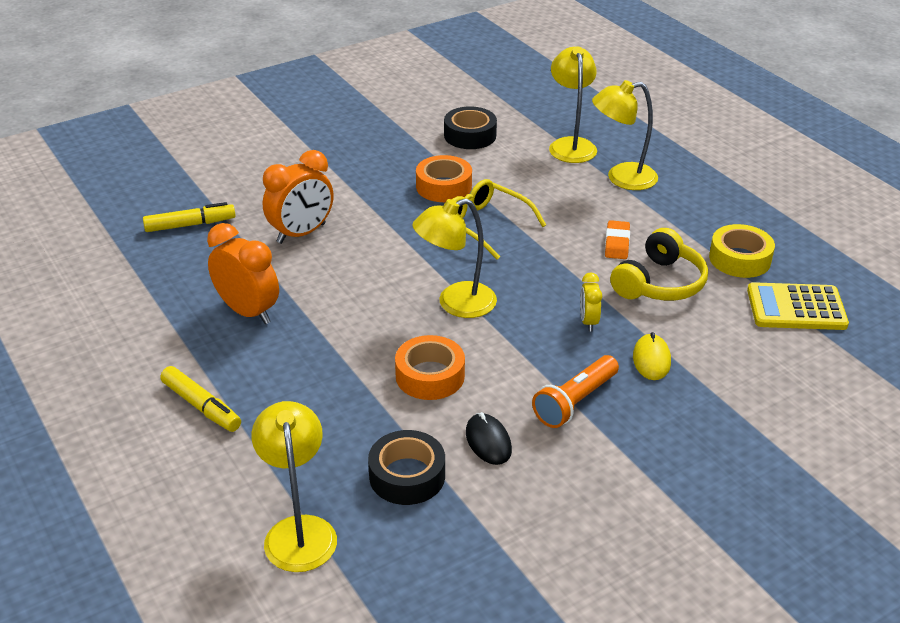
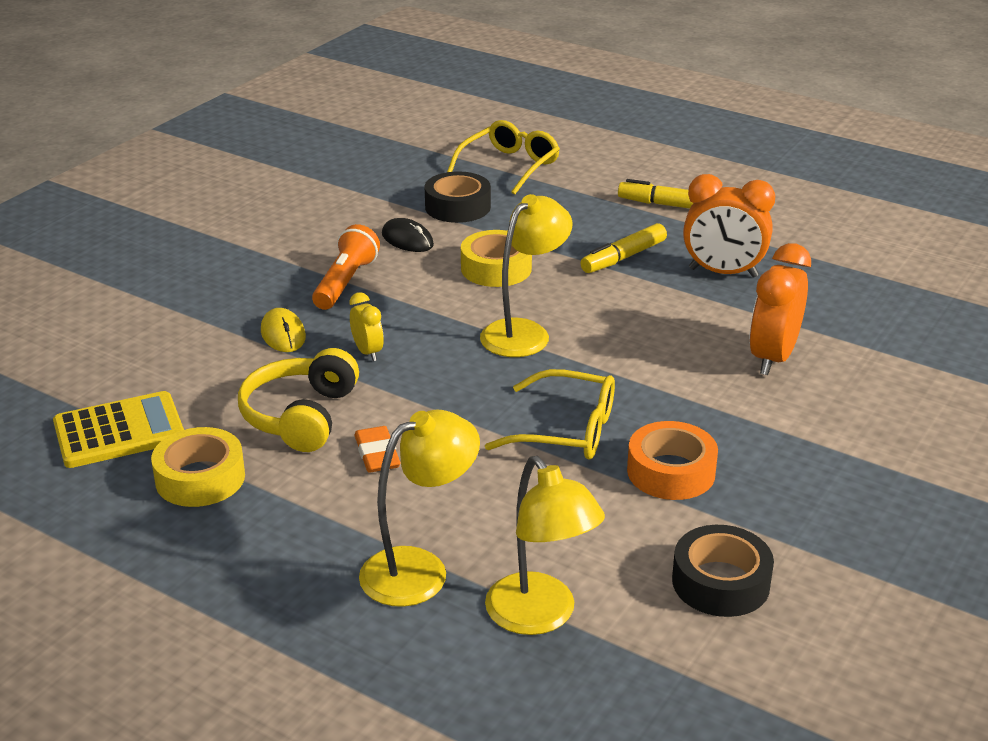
camera: 155 degrees right, 5 degrees down
(190, 225) = (905, 333): yellow marker -> yellow marker (623, 257)
(299, 531) = (509, 166): yellow lamp -> yellow glasses
(430, 376) = (496, 268): orange tape -> yellow tape

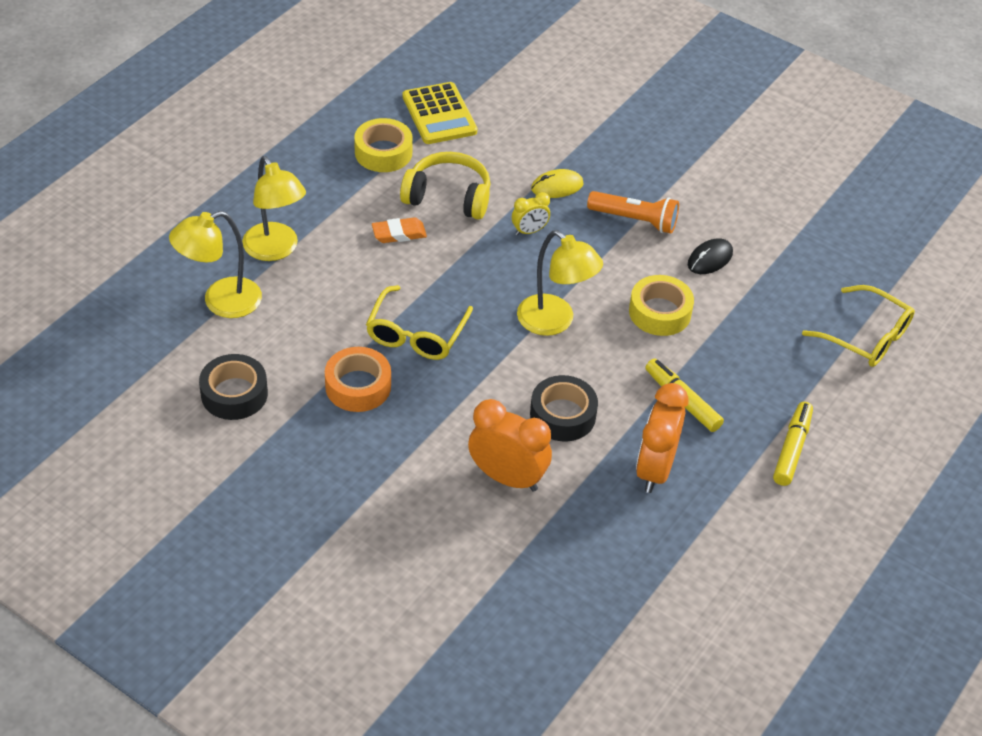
camera: 90 degrees right, 15 degrees up
(457, 207) = (775, 294): black tape -> black tape (562, 415)

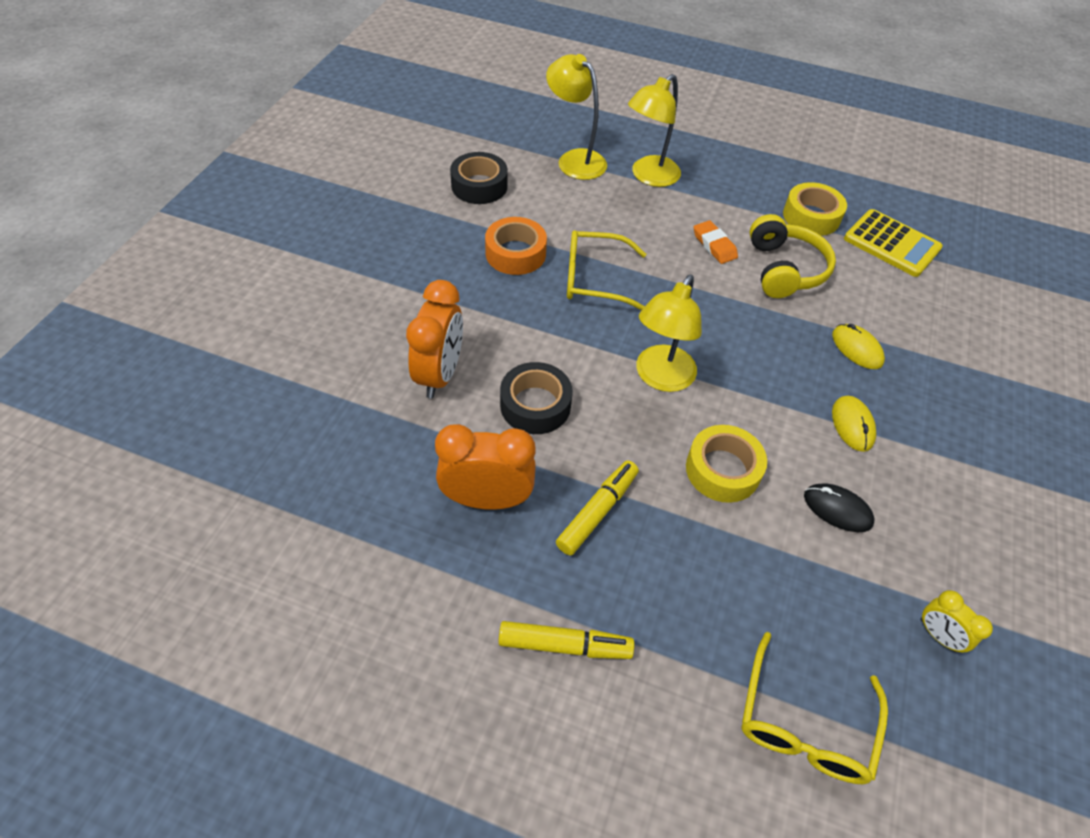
camera: 75 degrees right, 5 degrees up
(439, 114) = (891, 244): yellow calculator -> yellow calculator turned 105 degrees counterclockwise
(529, 231) = (776, 337): yellow clock -> yellow clock (938, 635)
(635, 220) = (852, 425): orange flashlight -> yellow mouse

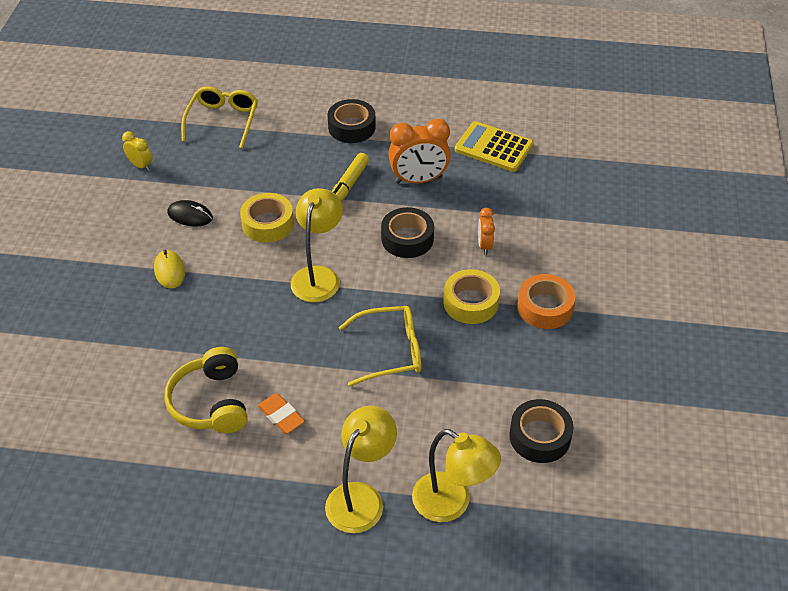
camera: 170 degrees right, 5 degrees down
(440, 374) = (484, 245): orange clock -> orange clock, size x0.53
(515, 253) = (470, 362): orange tape -> orange tape (545, 307)
(565, 645) = (351, 127): yellow marker -> black tape
(811, 216) = (175, 480): yellow tape -> yellow tape (471, 302)
(857, 348) = (154, 334): yellow mouse -> none
(891, 244) = (91, 462): yellow calculator -> yellow calculator (493, 147)

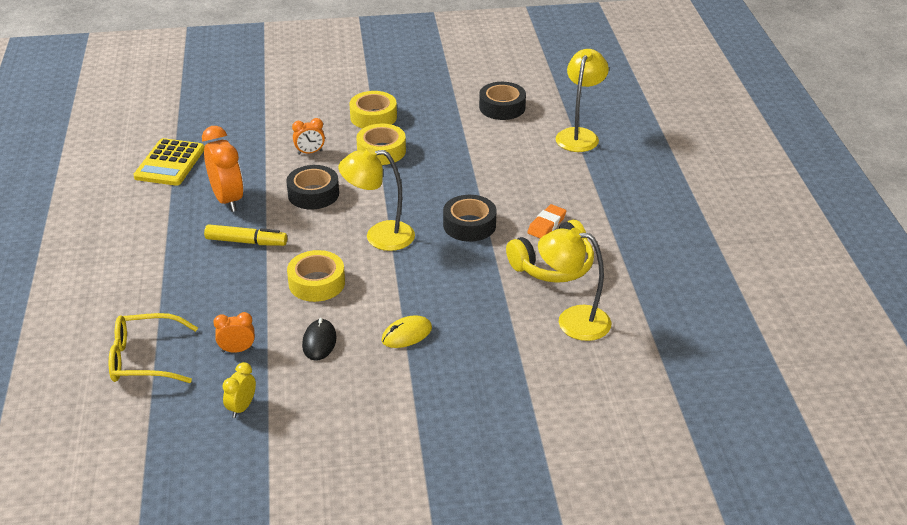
camera: 105 degrees left, 10 degrees down
(206, 169) = (237, 350): none -> orange clock
(351, 127) = (146, 256): black tape -> black tape (469, 225)
(361, 497) = (598, 173): yellow lamp -> yellow lamp (572, 321)
(390, 351) = (452, 182): yellow glasses -> none
(545, 307) = (373, 117): orange tape -> yellow tape

